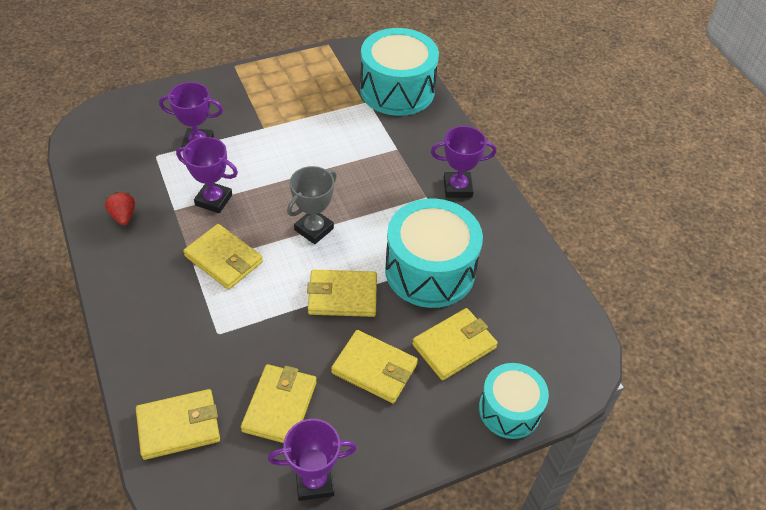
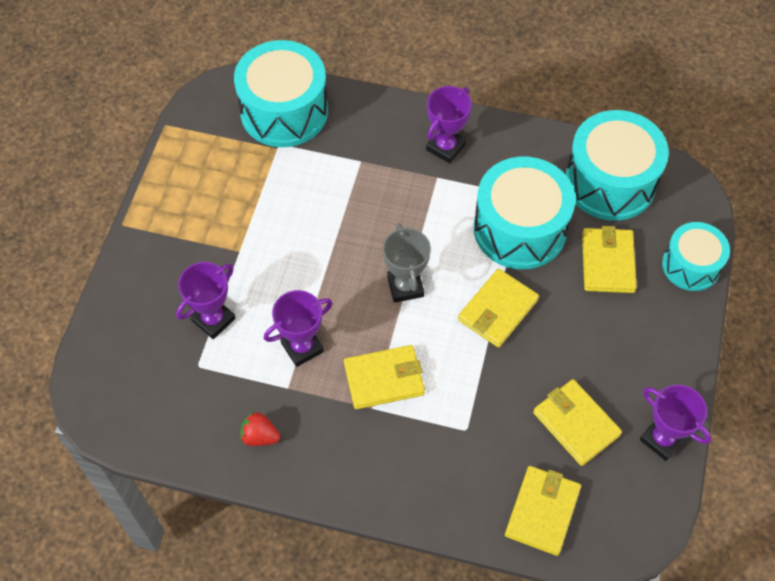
camera: 50 degrees left, 10 degrees up
(314, 481) = (662, 439): purple trophy -> purple trophy turned 75 degrees counterclockwise
(374, 369) = (588, 333): yellow wallet -> none
(533, 306) = (610, 182): none -> turquoise drum

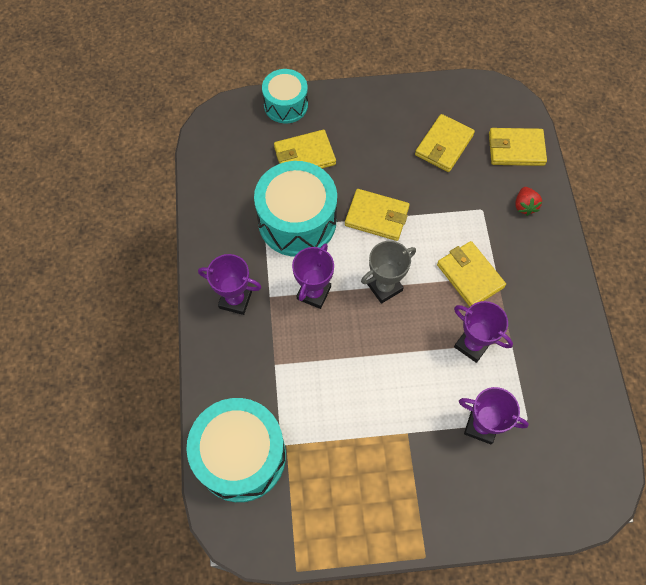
camera: 110 degrees left, 5 degrees up
(260, 436) = (559, 347): red strawberry -> red strawberry (524, 206)
(610, 182) = (228, 171): turquoise drum -> none
(662, 439) = (430, 95): purple trophy -> purple trophy (314, 293)

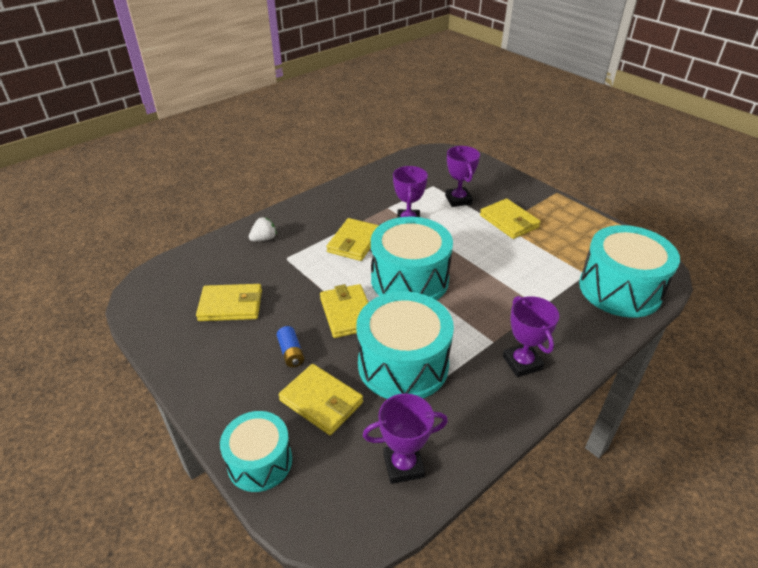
camera: 125 degrees left, 25 degrees down
(314, 293) = (459, 316): purple trophy -> purple trophy (403, 465)
(362, 160) = (291, 352): none -> blue battery
(384, 287) = (409, 279): grey trophy -> turquoise drum
(516, 149) = (205, 262): yellow wallet -> yellow wallet (509, 221)
(524, 206) = (264, 239): red strawberry -> white strawberry

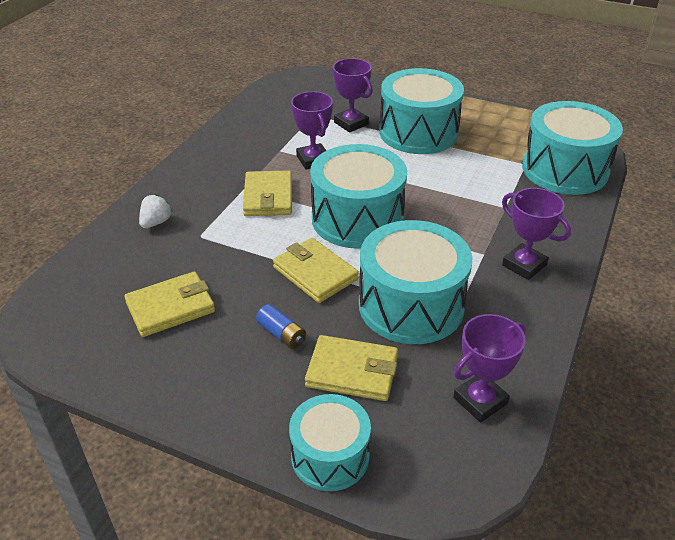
camera: 25 degrees left, 0 degrees up
(509, 221) = (418, 132): yellow wallet -> turquoise drum

